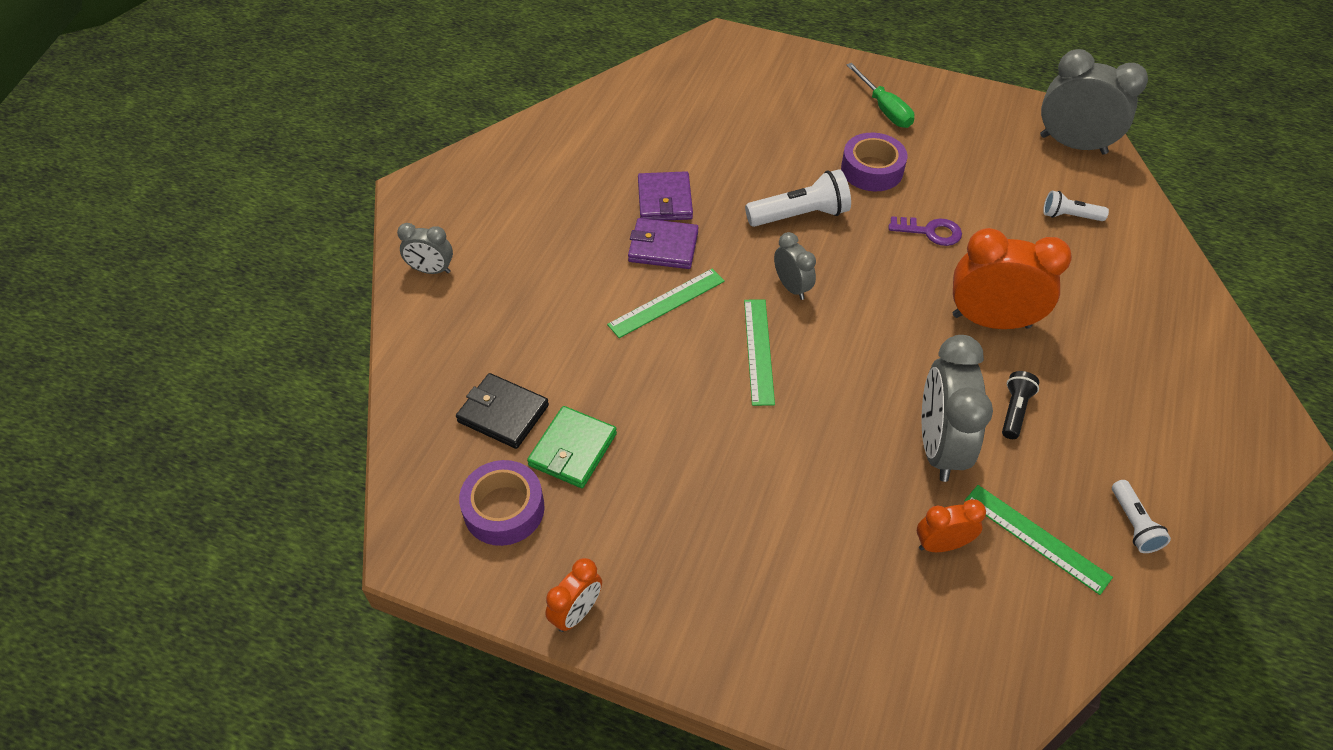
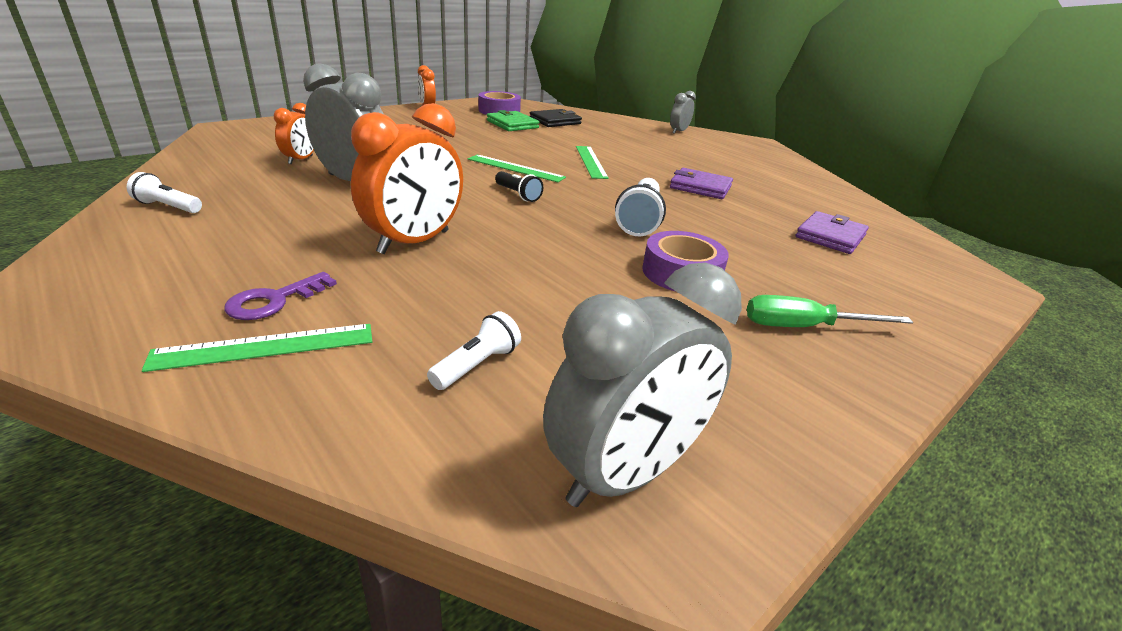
camera: 115 degrees right, 20 degrees down
(663, 247) = (646, 174): purple wallet -> purple wallet (830, 236)
(791, 287) = (559, 192): grey clock -> none
(930, 232) = (557, 263): purple key -> purple key (274, 300)
(1014, 411) = (325, 212): black flashlight -> black flashlight (518, 194)
(1036, 538) = (242, 179): green ruler -> green ruler (265, 346)

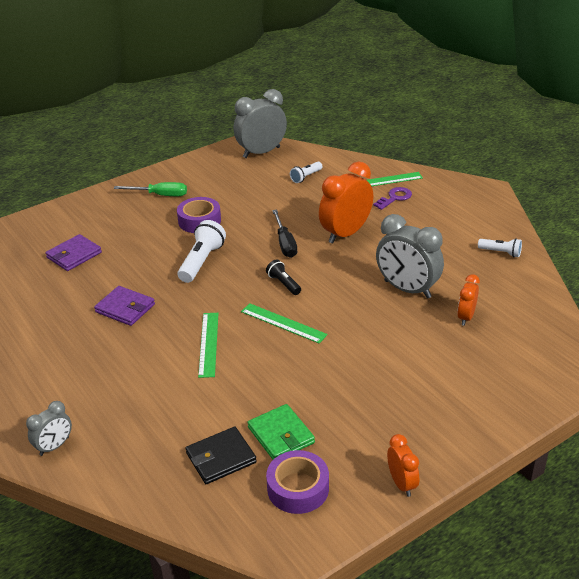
camera: 170 degrees left, 5 degrees up
(520, 234) = (285, 243): none -> black screwdriver

